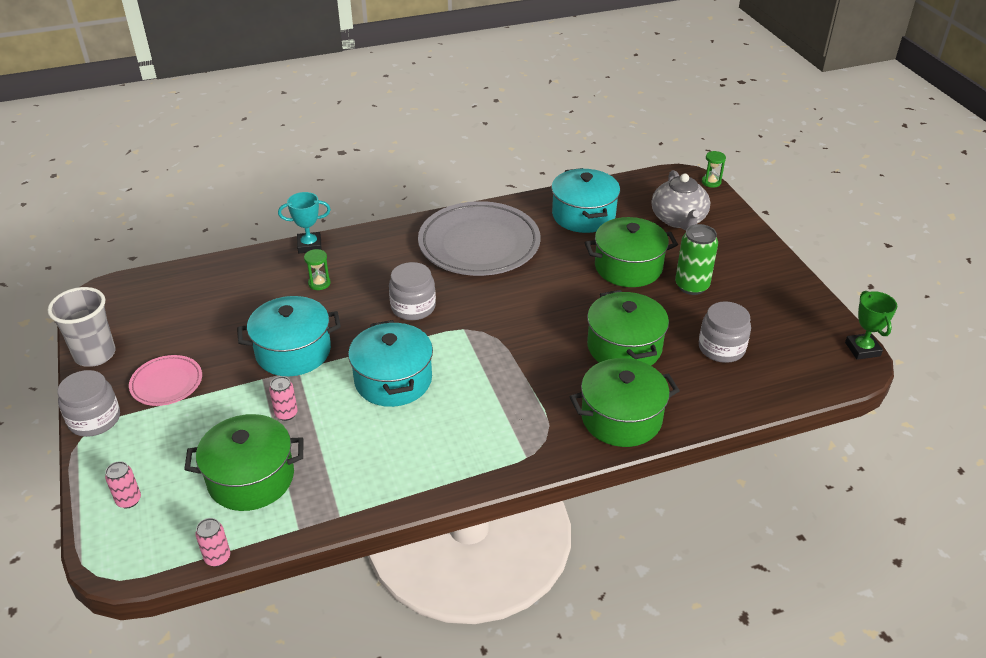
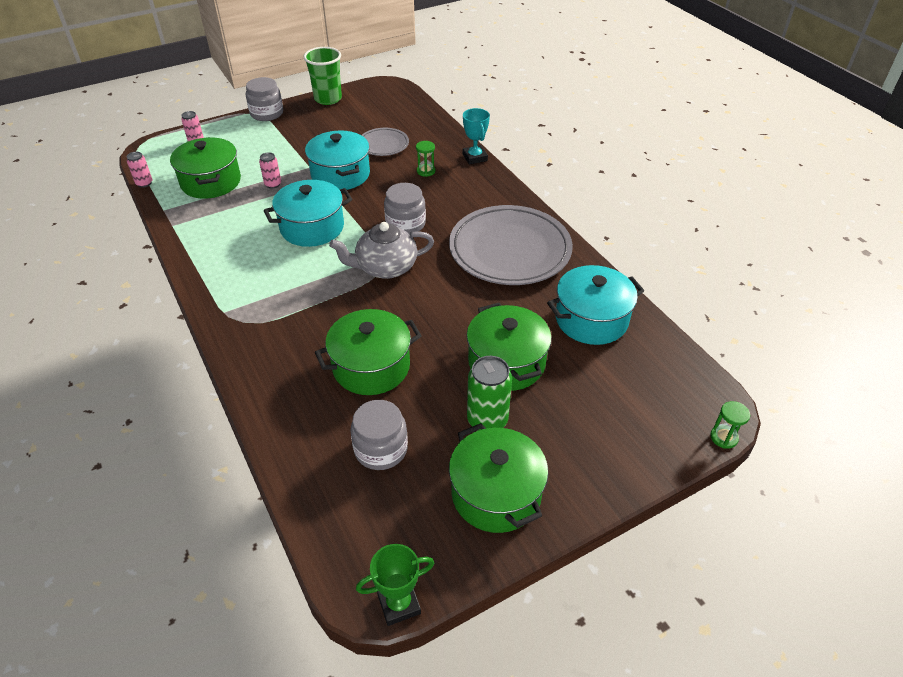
camera: 80 degrees right, 5 degrees up
(95, 354) = (328, 99): grey cup -> green cup
(167, 383) = (302, 130): pink plate -> none
(245, 311) = (383, 145): none -> grey plate
(621, 418) = (269, 370): green pot -> green pot (496, 494)
(678, 220) = (618, 405): grey teapot -> grey teapot (385, 267)

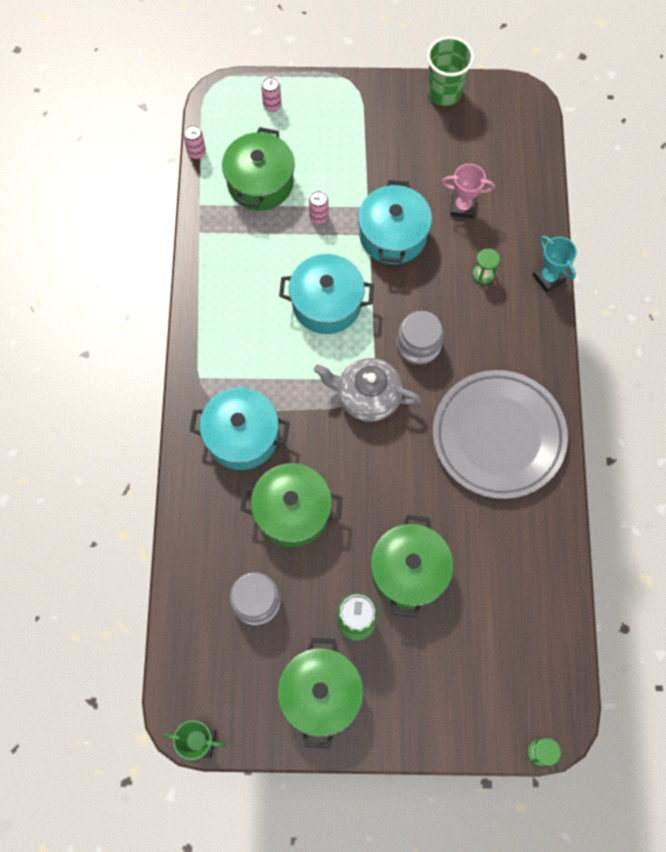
camera: 30 degrees right, 25 degrees up
(267, 113) = (365, 89): grey jar -> none
(383, 145) = (462, 207): grey plate -> pink trophy
(475, 157) = (548, 278): turquoise trophy -> turquoise trophy turned 45 degrees counterclockwise
(591, 319) = (517, 565): turquoise pot -> turquoise pot (242, 436)

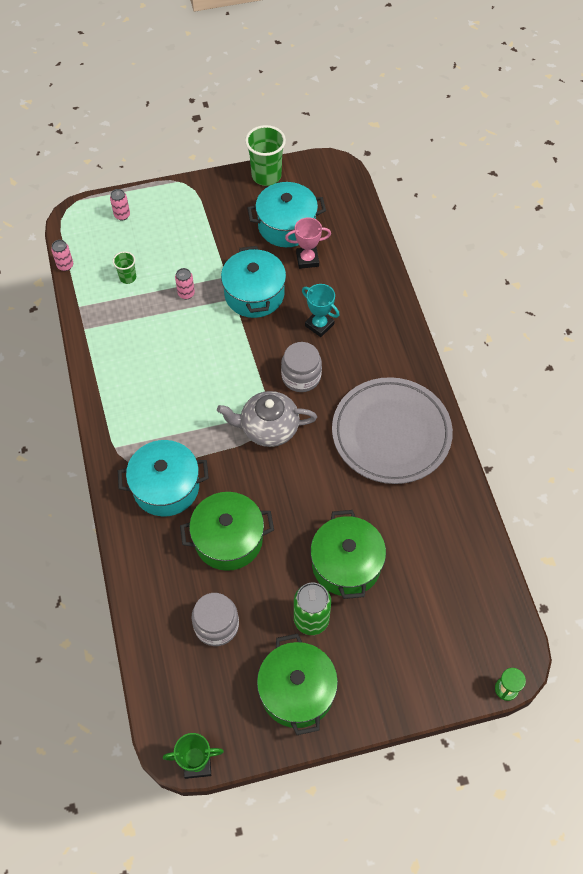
camera: 15 degrees left, 10 degrees down
(260, 182) = (128, 277): green pot -> green cup
(326, 303) = (212, 361): turquoise pot -> turquoise pot (286, 226)
(483, 274) = (340, 308): green hourglass -> none
(548, 278) = (395, 298): turquoise trophy -> turquoise trophy (319, 325)

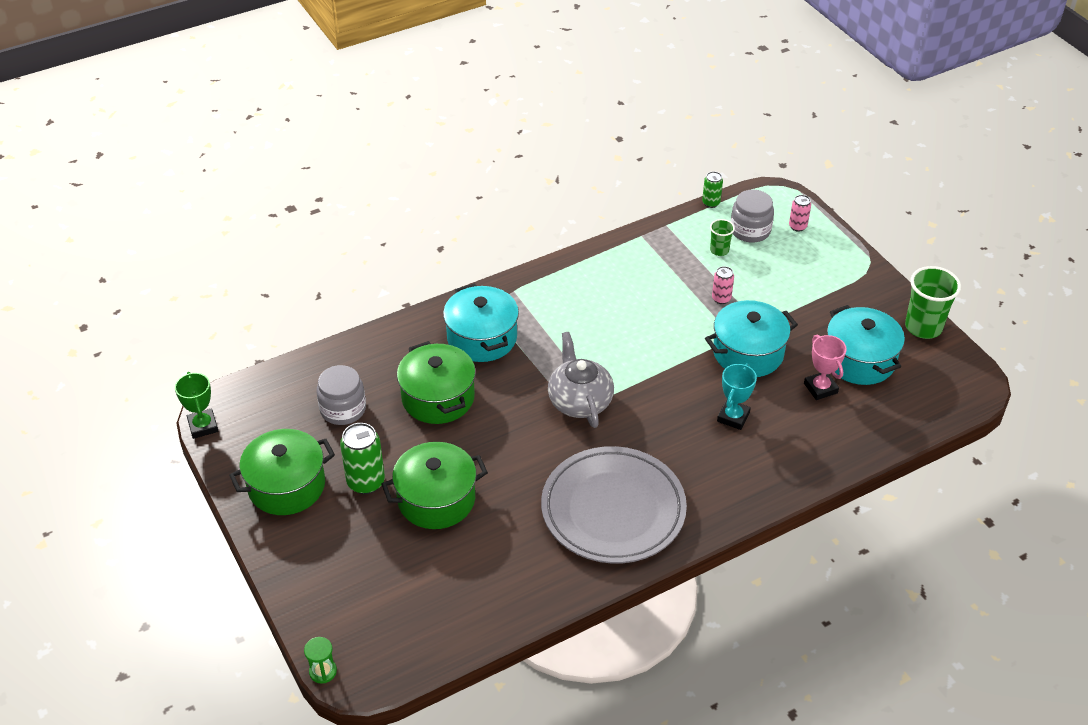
camera: 75 degrees right, 15 degrees down
(65, 265) = (711, 203): pink can -> green can
(301, 376) = (656, 415): grey jar -> grey jar (750, 230)

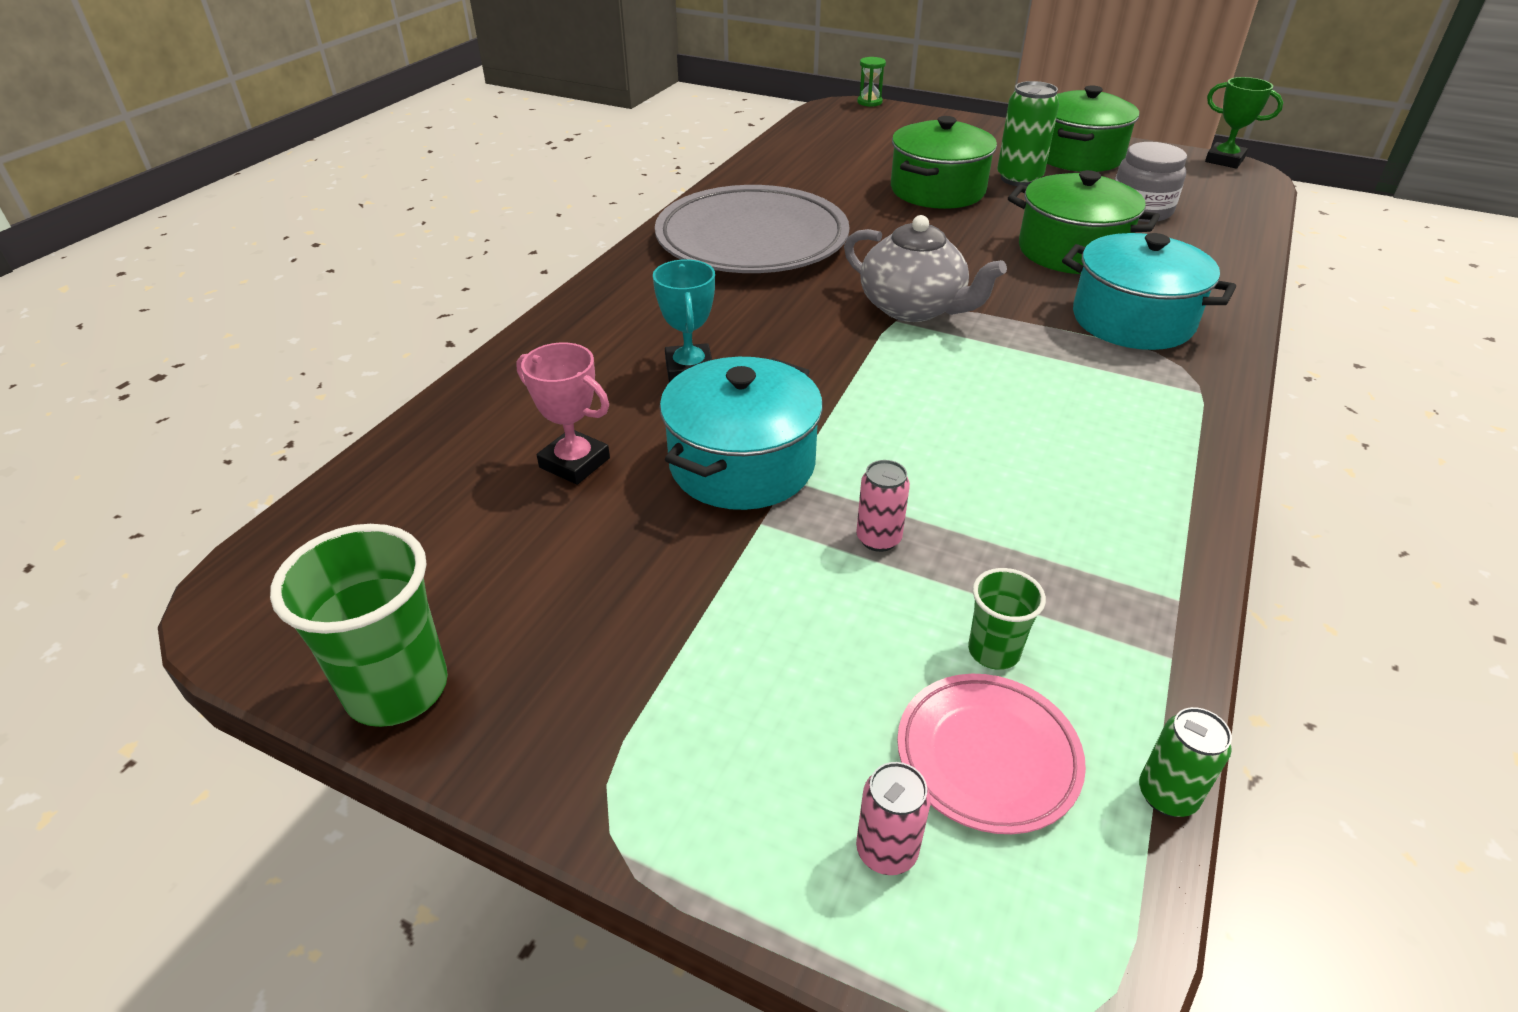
camera: 145 degrees right, 5 degrees down
(750, 230) = (987, 756): grey jar -> pink plate
(859, 360) = (523, 543): turquoise pot -> none

